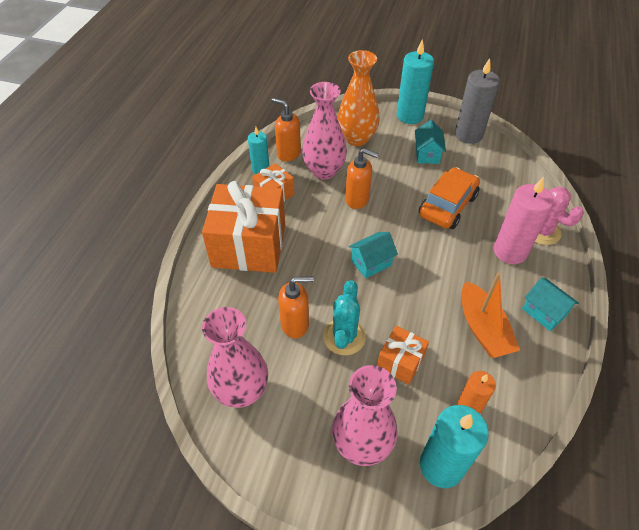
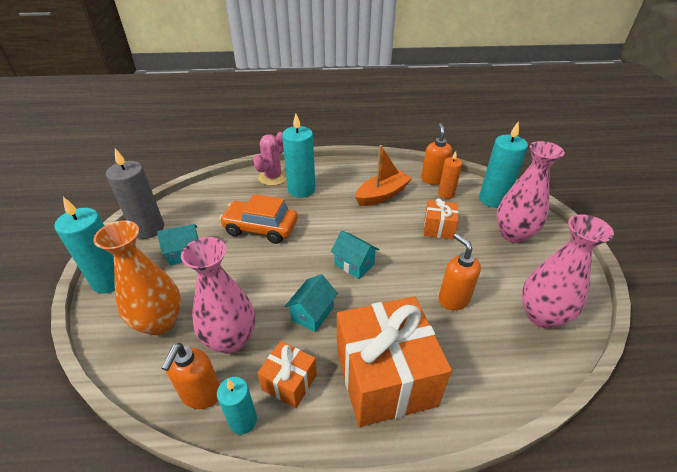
camera: 110 degrees left, 10 degrees down
(344, 337) = (441, 263): turquoise cactus -> none
(357, 199) = (272, 294): orange soap dispenser -> orange soap dispenser (433, 179)
(510, 251) = (301, 190): pink candle -> turquoise candle
(544, 312) = (351, 171): turquoise house -> turquoise house (312, 313)

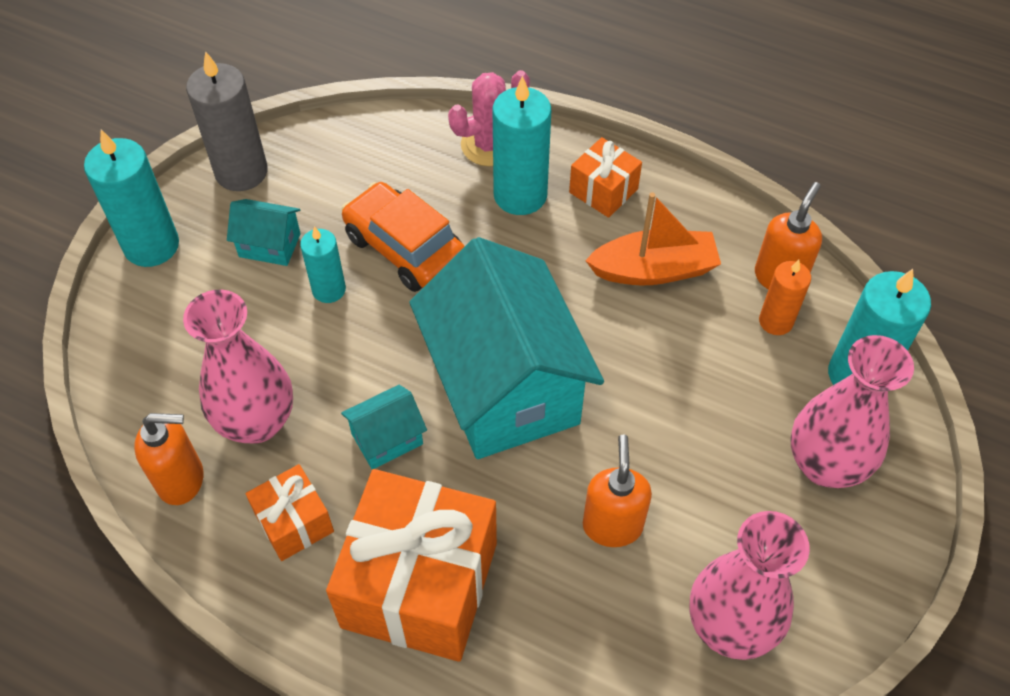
camera: 30 degrees right, 15 degrees up
(160, 322) = (183, 347): orange vase -> none
(201, 394) = (182, 480): orange soap dispenser -> orange soap dispenser turned 135 degrees counterclockwise
(243, 421) = (211, 541): turquoise candle -> turquoise candle (329, 289)
(354, 264) = (504, 387): turquoise house -> turquoise house, size x2.40
(438, 228) = (698, 387): orange gift -> orange gift (603, 191)

